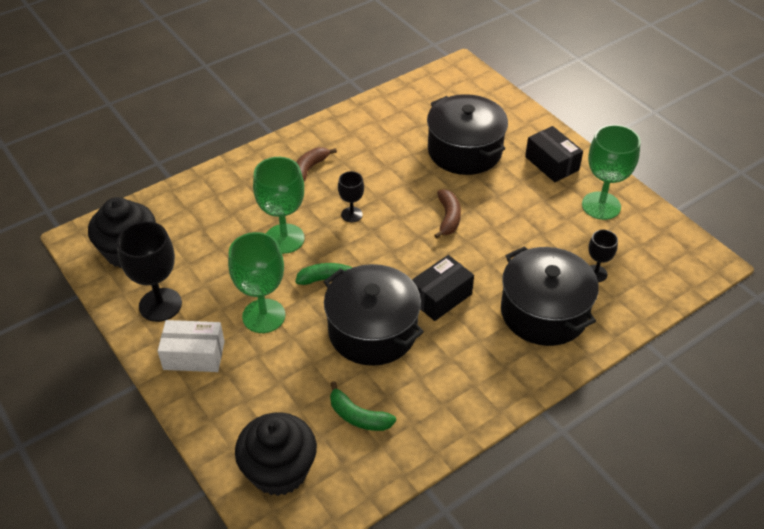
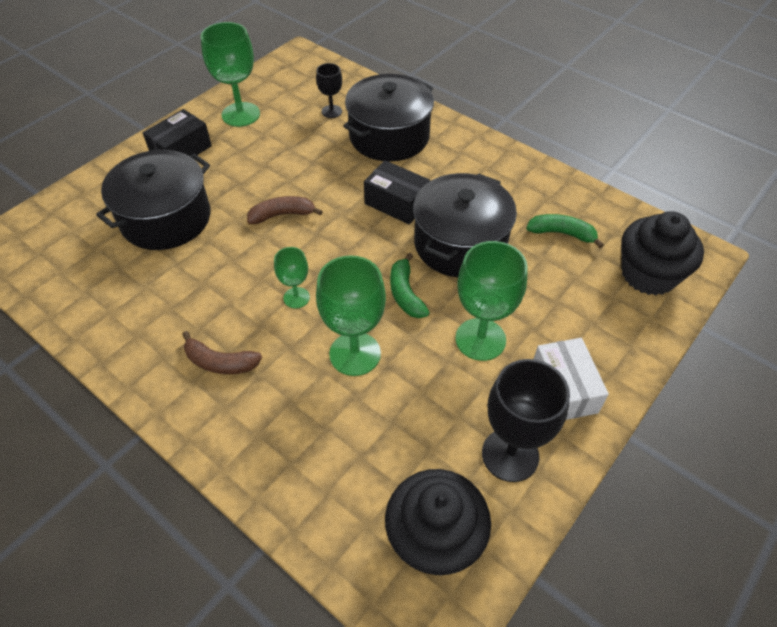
camera: 105 degrees left, 5 degrees up
(351, 214) = (296, 297): black goblet -> green goblet
(358, 416) = (562, 233): green banana -> green banana turned 90 degrees counterclockwise

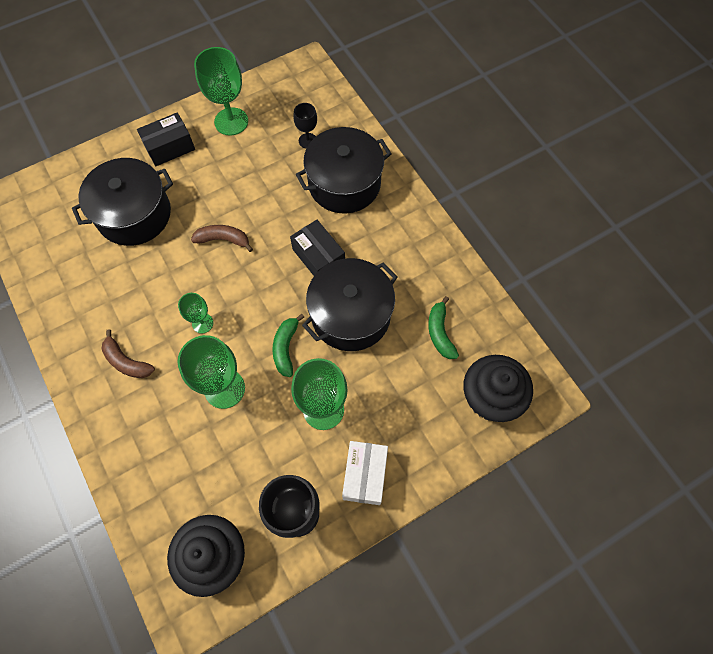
camera: 20 degrees right, 15 degrees up
(562, 233) = (440, 333): green banana -> green banana turned 135 degrees counterclockwise

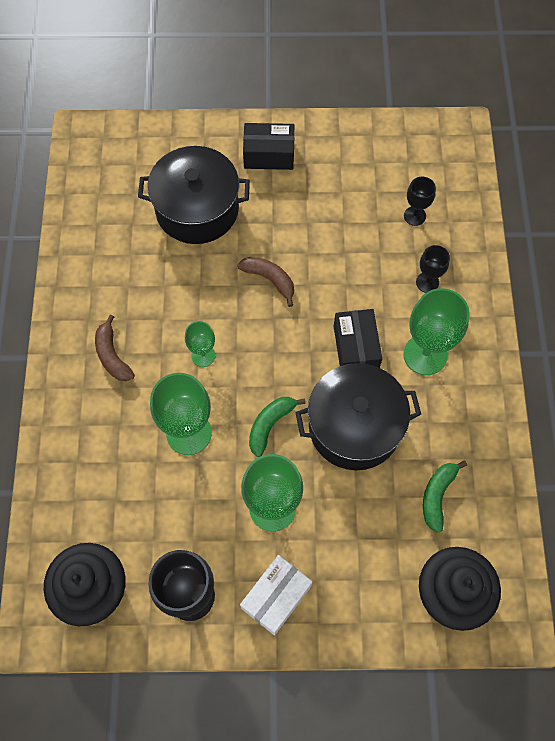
camera: 30 degrees right, 0 degrees up
(231, 121) = (346, 156): green goblet -> green goblet (425, 355)
(344, 184) = (427, 282): black pot -> black goblet

